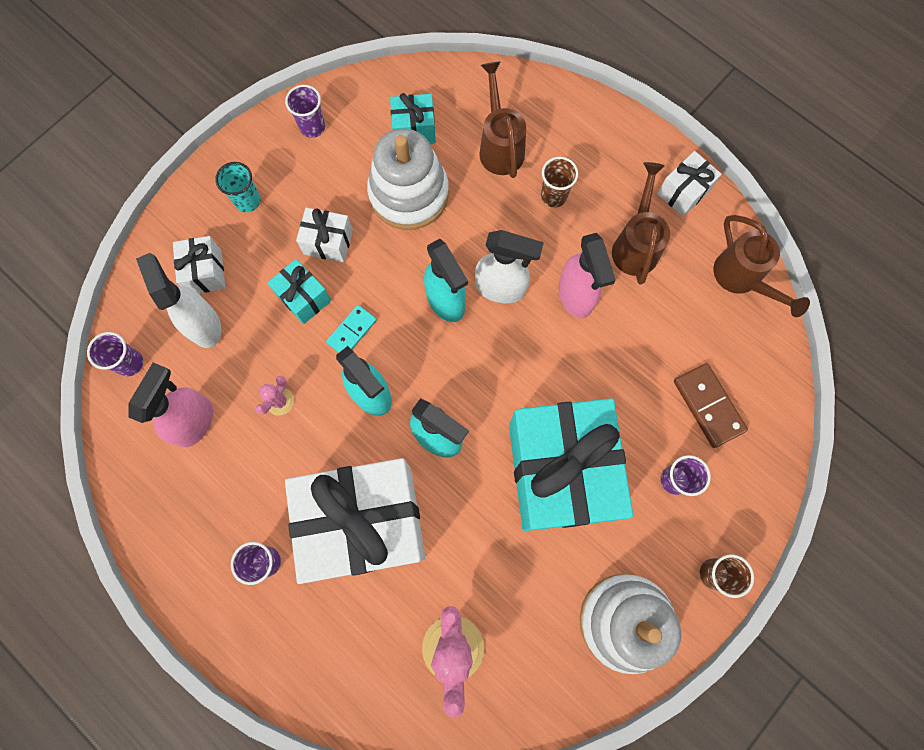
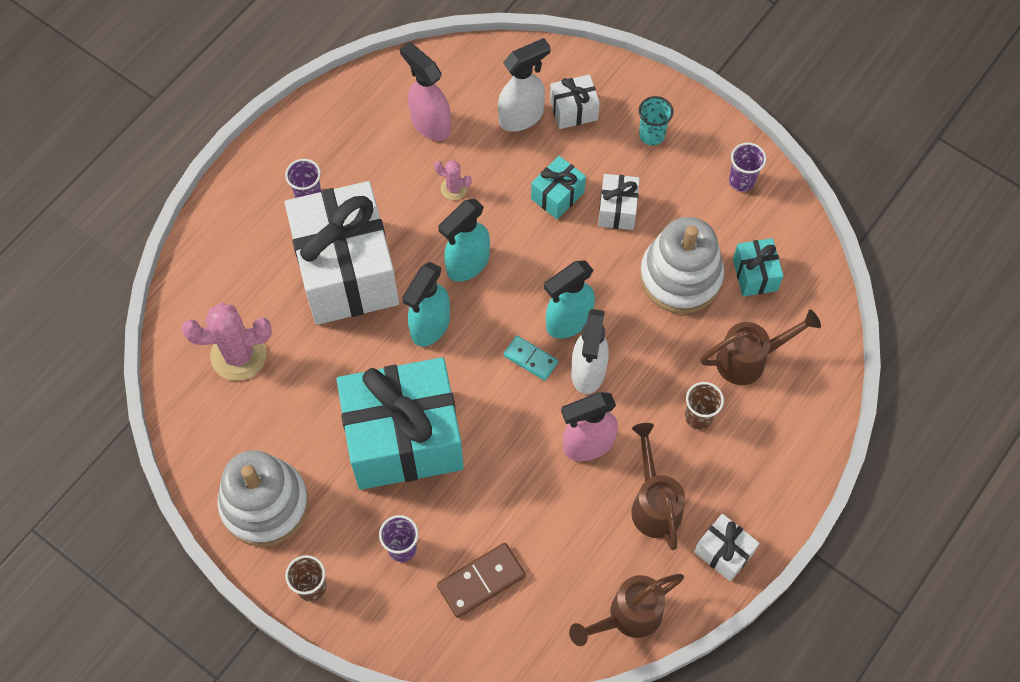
camera: 85 degrees right, 10 degrees down
(130, 363) = (479, 65): purple cup -> none
(195, 421) = (430, 123): pink spray bottle -> pink spray bottle turned 150 degrees counterclockwise
(352, 331) = (528, 241): turquoise domino -> turquoise domino (530, 359)
(636, 244) = (654, 503): brown watering can -> brown watering can turned 105 degrees counterclockwise

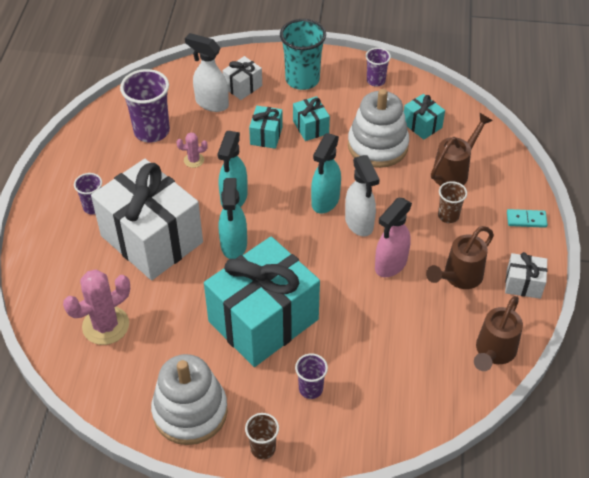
camera: 30 degrees left, 15 degrees down
(430, 123) = (151, 131): pink spray bottle -> purple cup
(481, 581) = (381, 381): brown domino -> none
(522, 117) = (211, 103): white spray bottle -> white spray bottle turned 90 degrees counterclockwise
(530, 359) = (316, 233): turquoise domino -> turquoise domino (526, 219)
(617, 210) = (310, 127): white gift -> turquoise gift
(651, 135) = (302, 80): turquoise cup -> turquoise cup, size x1.81
(654, 503) = (458, 277): brown watering can -> brown watering can turned 90 degrees counterclockwise

